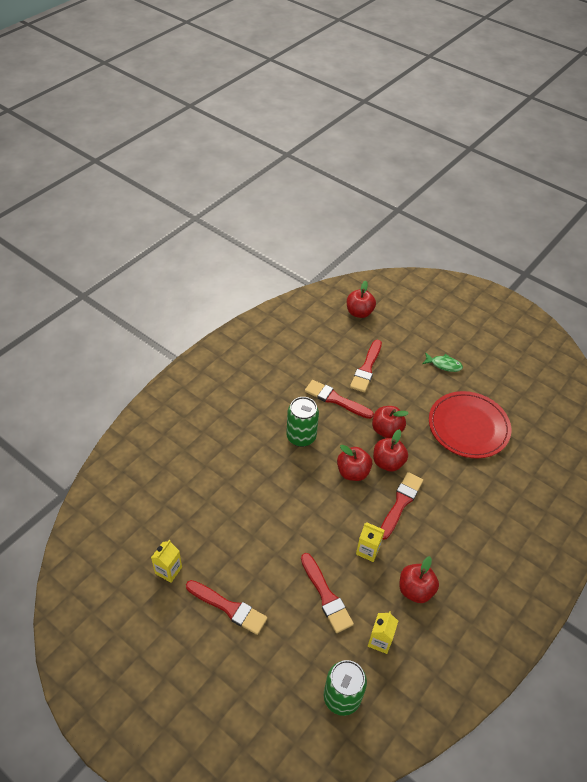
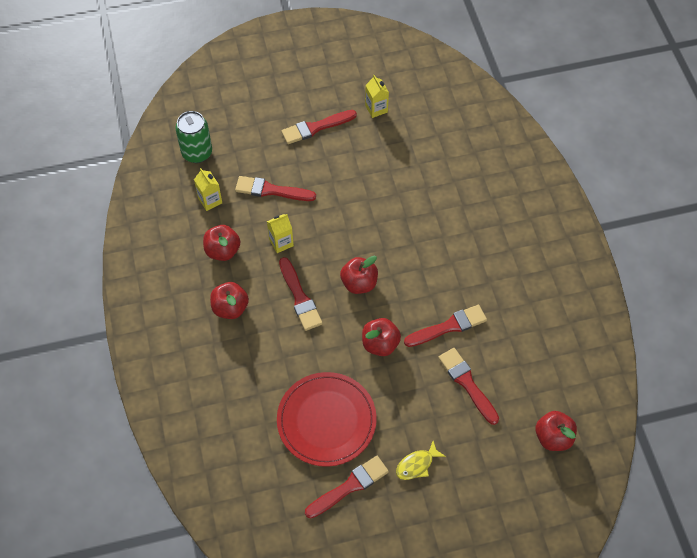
camera: 130 degrees right, 10 degrees up
(301, 437) = (428, 269): green can -> none
(388, 462) = (346, 318): red apple -> red apple (230, 308)
(444, 365) = (417, 464): green fish -> yellow fish
(493, 389) = (349, 486): none -> red brush

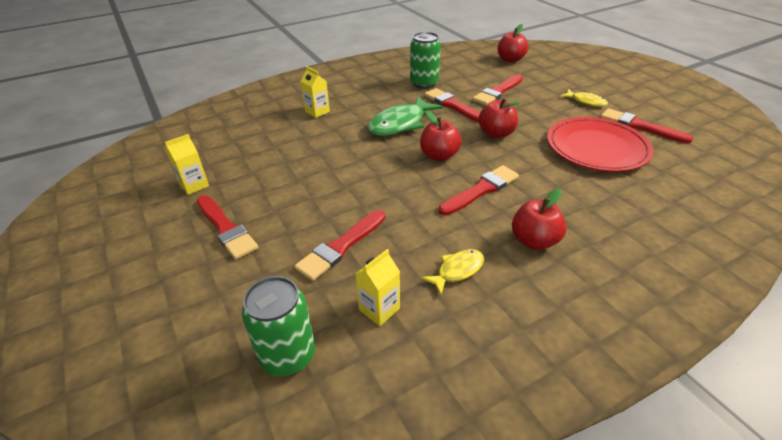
camera: 105 degrees left, 20 degrees down
(223, 251) = (457, 270): red apple -> yellow fish
(271, 190) = (341, 247): red brush -> red brush turned 45 degrees clockwise
(281, 242) = (417, 220): yellow carton -> yellow carton (317, 112)
(426, 268) = (400, 123): none -> green fish
(510, 315) = (424, 83): none -> green can

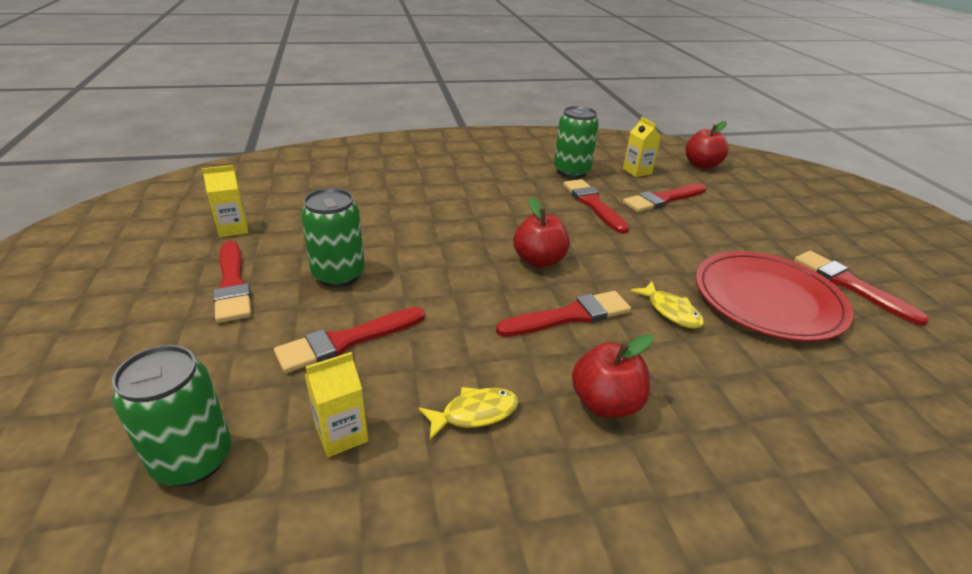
camera: 15 degrees right, 5 degrees down
(303, 201) = (339, 275): none -> green can
(317, 112) = (422, 178): yellow carton -> yellow carton (637, 171)
(400, 123) = (513, 212): green fish -> none
(496, 134) = (631, 250): red apple -> none
(586, 101) = (783, 236): yellow fish -> yellow fish (670, 311)

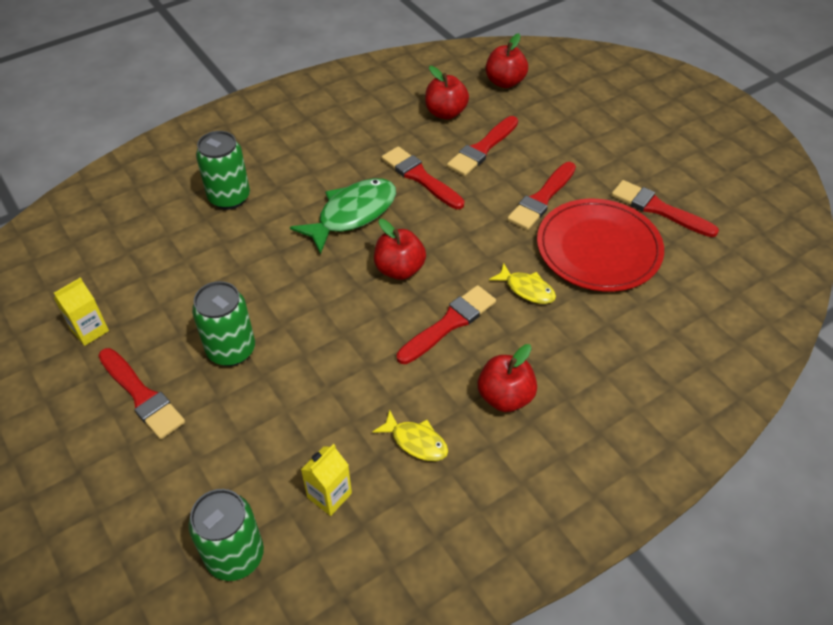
camera: 20 degrees left, 15 degrees up
(346, 341) = (282, 415): red brush -> red brush (542, 199)
(474, 413) = (416, 441): yellow fish -> yellow fish turned 75 degrees clockwise
(515, 213) = (352, 214): none -> green fish
(571, 171) = (381, 134): green can -> green can (229, 197)
(637, 171) = (445, 113): yellow carton -> red apple

